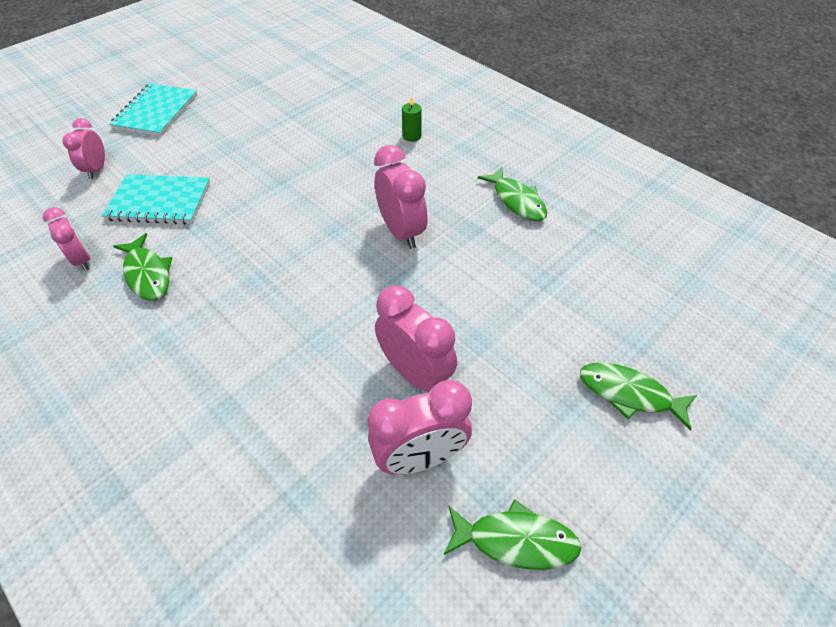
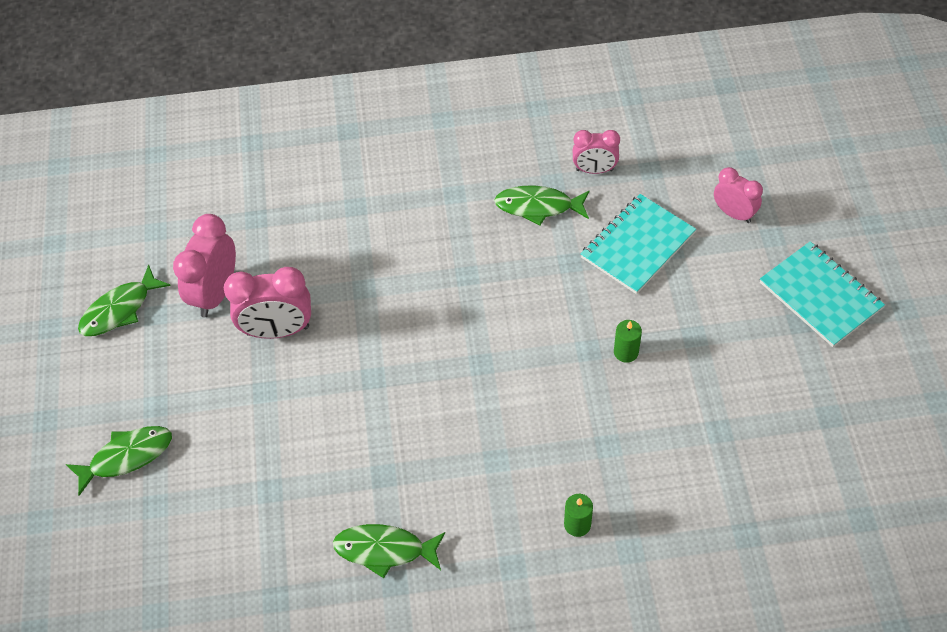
camera: 130 degrees right, 5 degrees up
(266, 168) = (626, 352): none -> green candle
(401, 231) = (431, 415): pink clock -> none

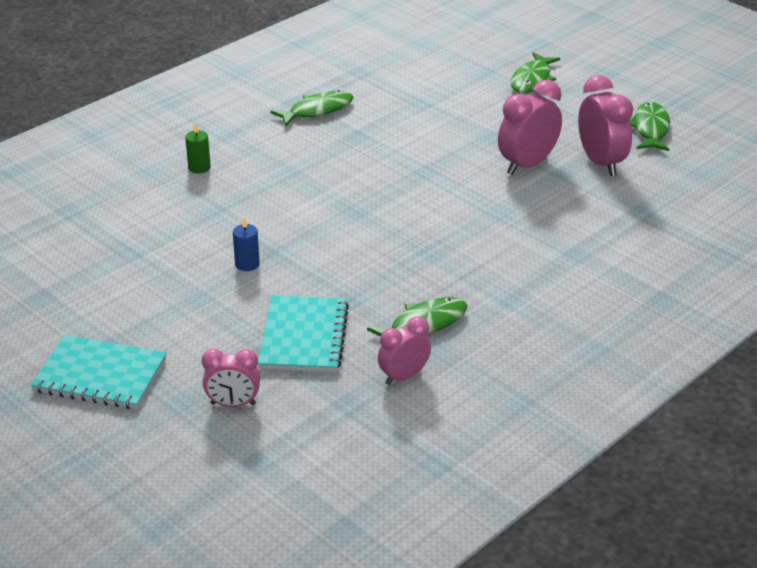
camera: 140 degrees right, 20 degrees down
(626, 352) = (247, 264): green candle -> blue candle

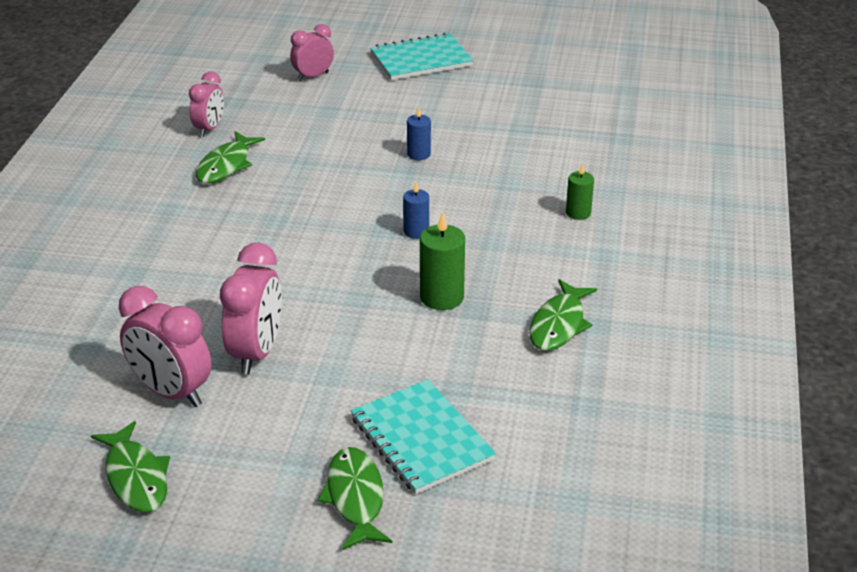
camera: 145 degrees right, 0 degrees up
(304, 337) = (311, 125): turquoise notebook -> turquoise notebook (421, 439)
(332, 200) = (416, 231): none -> blue candle
(369, 151) = (442, 297): none -> green candle

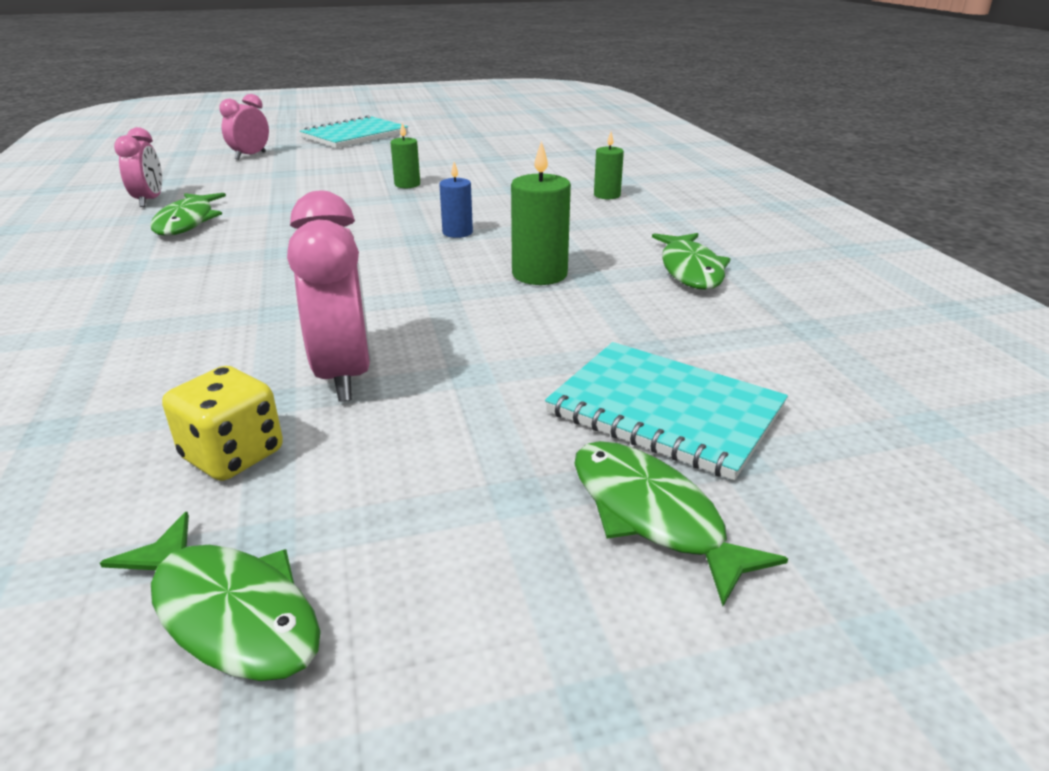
camera: 25 degrees left, 5 degrees down
(171, 392) = (233, 455): pink clock -> yellow dice
(419, 154) = (407, 184): blue candle -> green candle

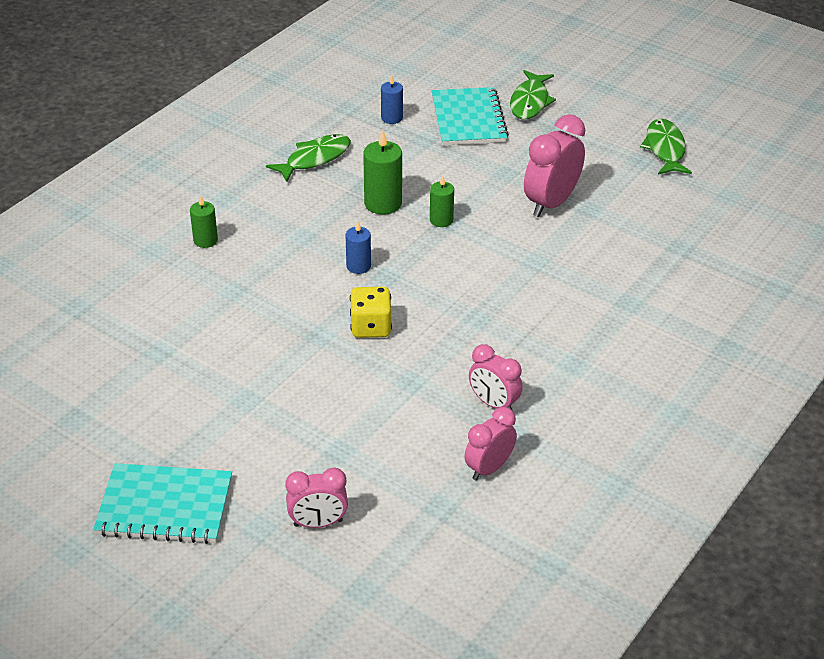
camera: 130 degrees left, 10 degrees up
(187, 222) = (493, 403): green fish -> pink clock
(233, 455) = (625, 194): yellow dice -> yellow dice (371, 327)
(407, 184) = (288, 352): green candle -> green candle (441, 220)
(742, 348) = (391, 118): none -> blue candle

